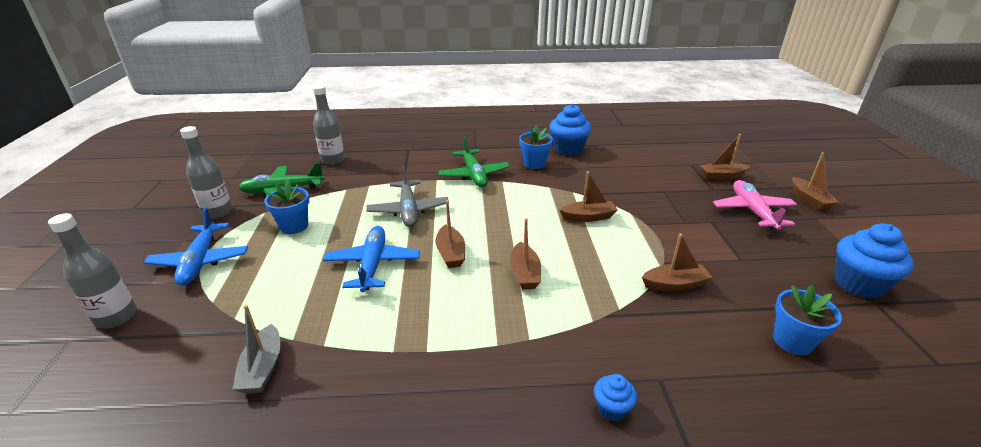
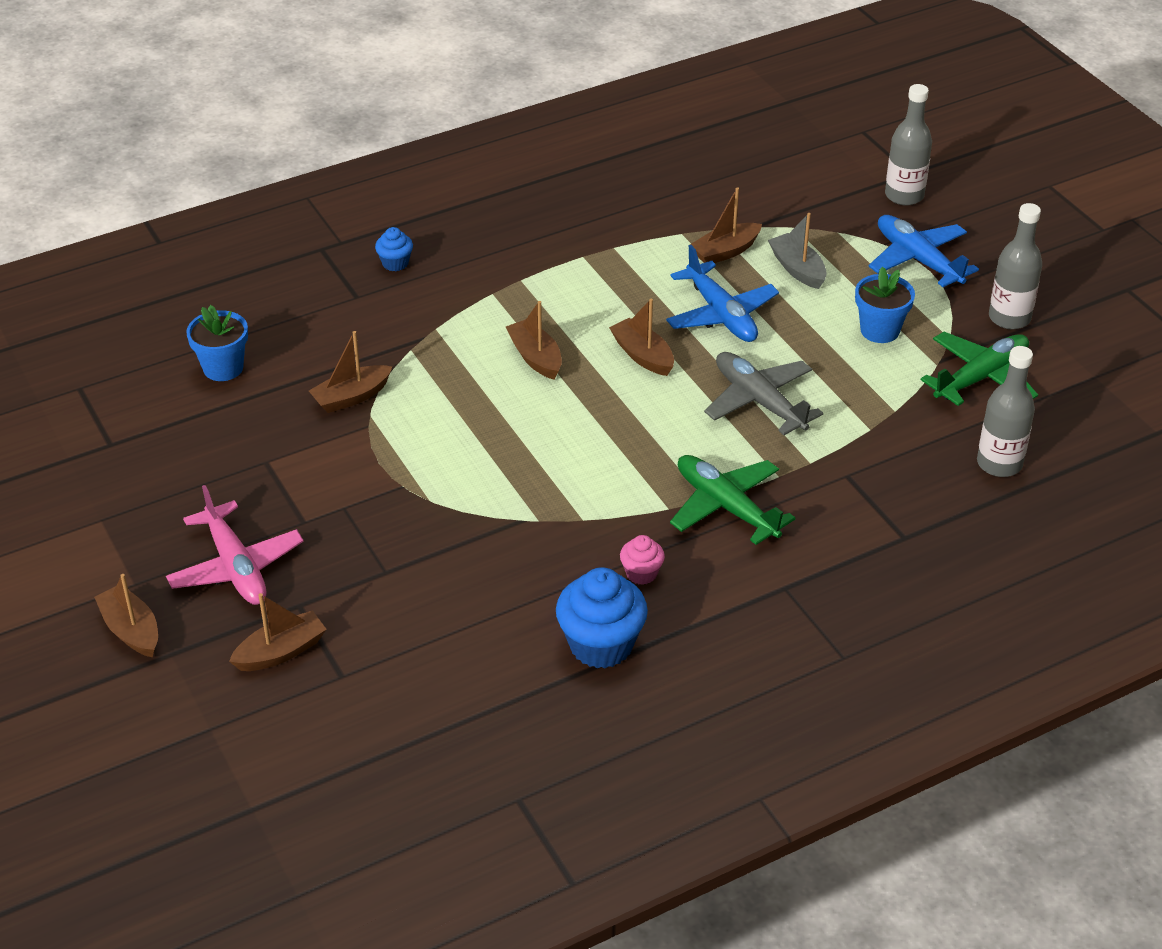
camera: 155 degrees right, 10 degrees up
(262, 368) = (712, 204): grey boat -> grey boat (797, 269)
(534, 164) = (641, 573): blue flower pot -> pink cupcake
(588, 217) = (492, 471): brown boat -> brown boat (725, 252)
(858, 284) = (120, 466): blue cupcake -> none

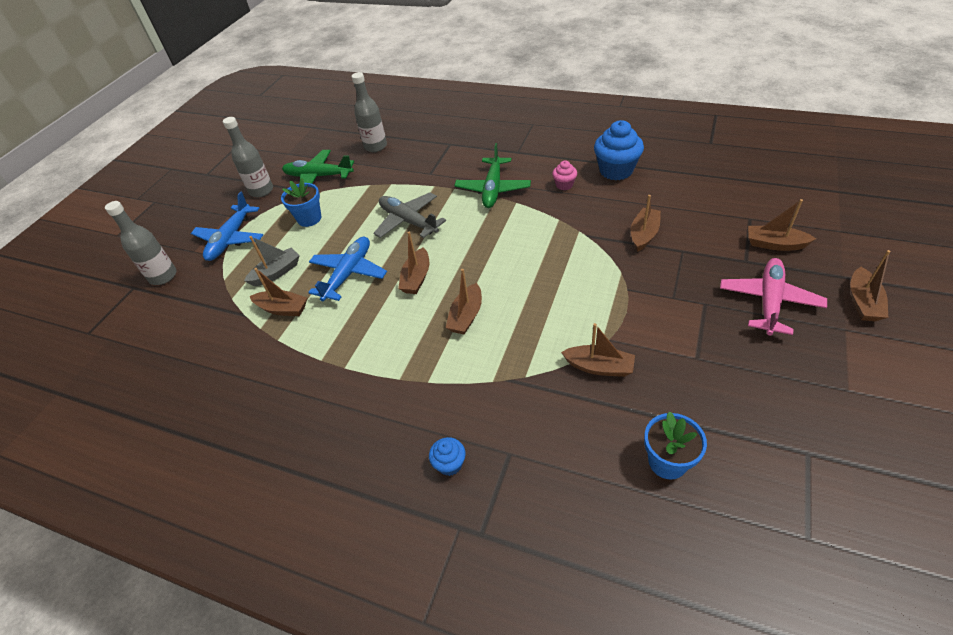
camera: 125 degrees left, 5 degrees up
(453, 564) = (644, 234): none -> brown boat
(759, 401) = (408, 221): grey plane -> grey plane turned 120 degrees clockwise
(797, 269) = (277, 272): grey boat -> grey boat turned 150 degrees counterclockwise

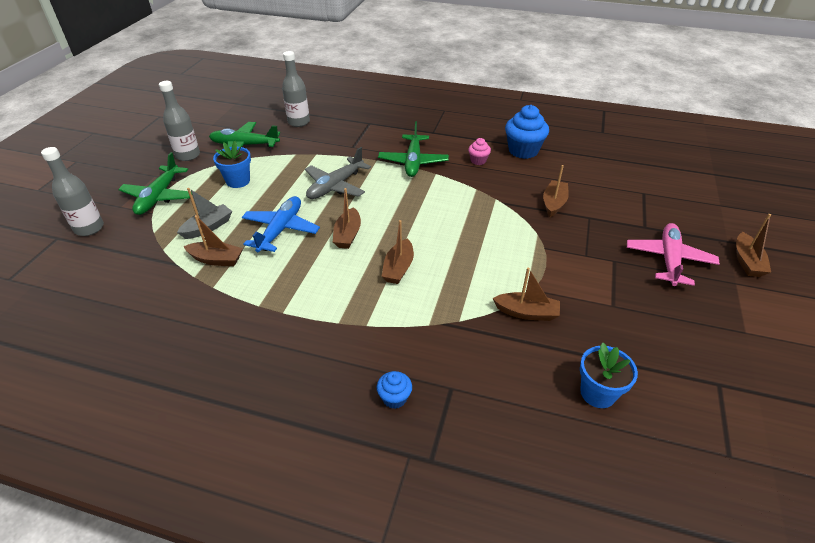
camera: 10 degrees left, 5 degrees down
(230, 239) = (159, 197): blue plane -> green plane
(408, 221) = (335, 186): grey plane -> grey plane turned 90 degrees counterclockwise
(774, 244) = (667, 214): brown boat -> none

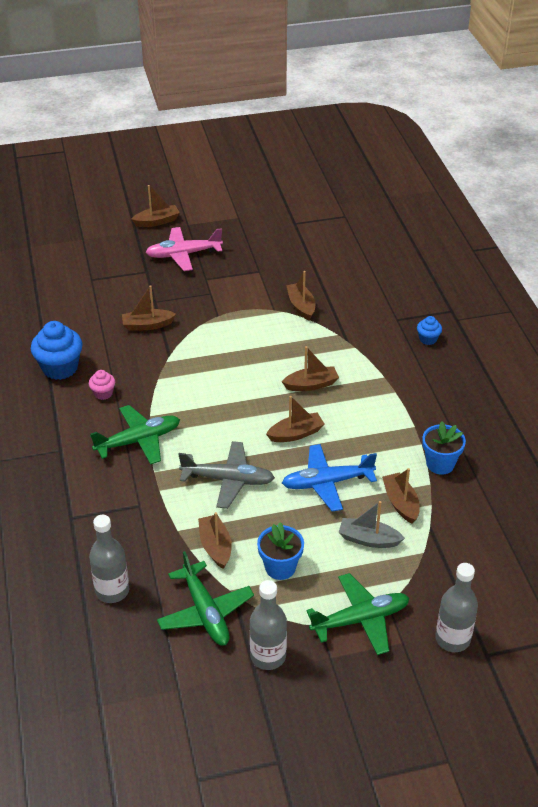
camera: 120 degrees left, 0 degrees up
(286, 163) = (215, 546): none -> brown boat
(598, 393) = (344, 263): blue flower pot -> blue flower pot (440, 464)

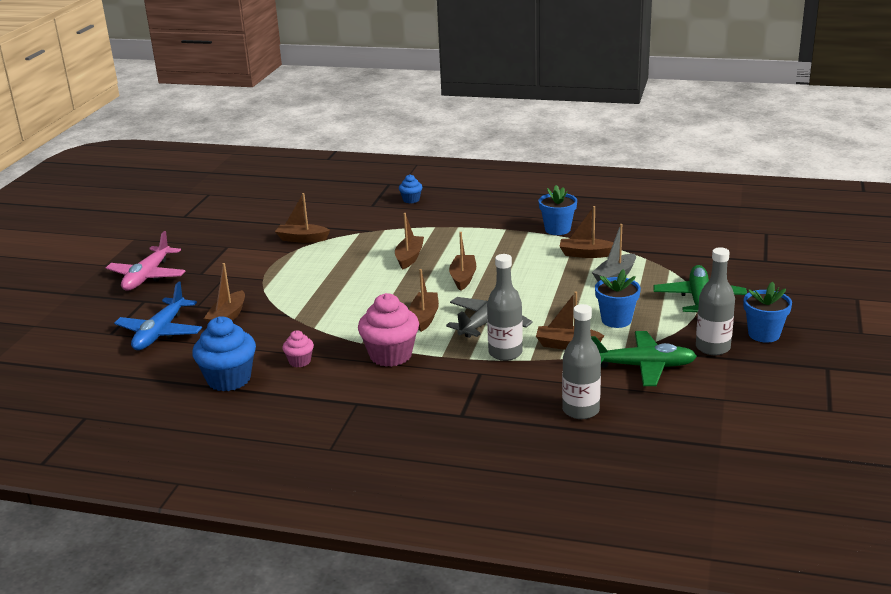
camera: 60 degrees left, 15 degrees down
(139, 441) = (390, 355): green plane -> pink cupcake
(157, 221) = (73, 279): brown boat -> brown boat (425, 317)
(317, 692) = (764, 334): none -> blue flower pot
(327, 483) = (535, 278): blue plane -> blue plane (160, 333)
(452, 639) = (742, 269): grey bottle -> grey bottle (505, 353)

